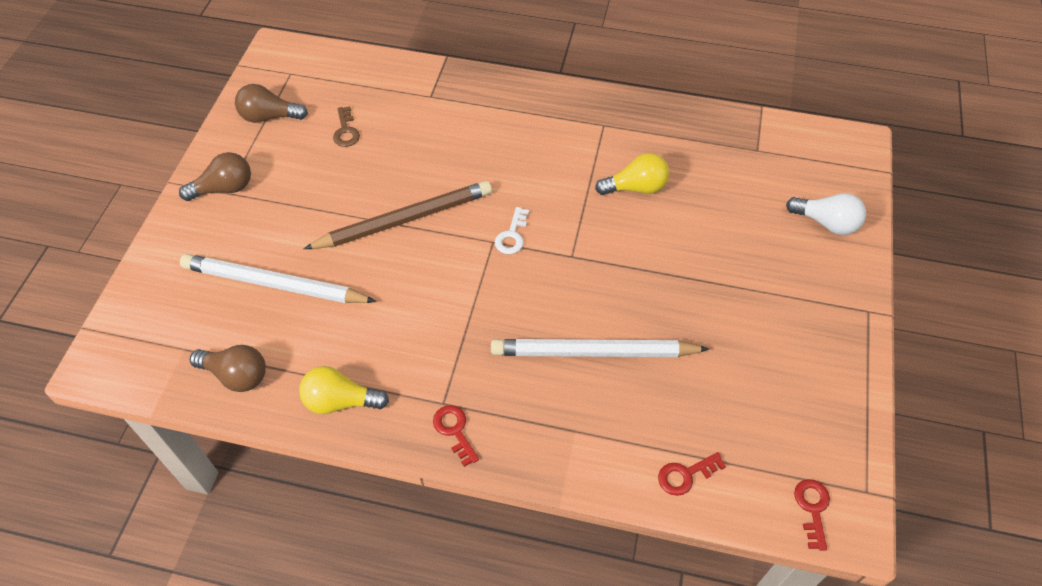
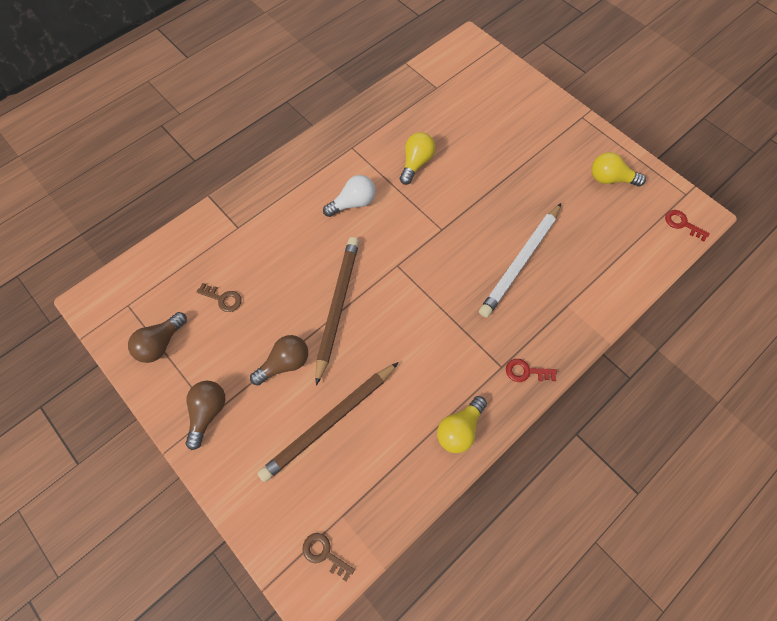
camera: 55 degrees left, 10 degrees up
(139, 355) = (324, 554): none -> brown key
(236, 375) = (391, 489): brown light bulb -> brown light bulb (285, 363)
(274, 284) = (329, 422): white pencil -> brown pencil
(512, 235) = (401, 252): white key -> none
(685, 475) = (629, 268): red key -> none
(802, 388) = (610, 179): none -> yellow light bulb
(826, 223) = (512, 93): white light bulb -> white light bulb (353, 203)

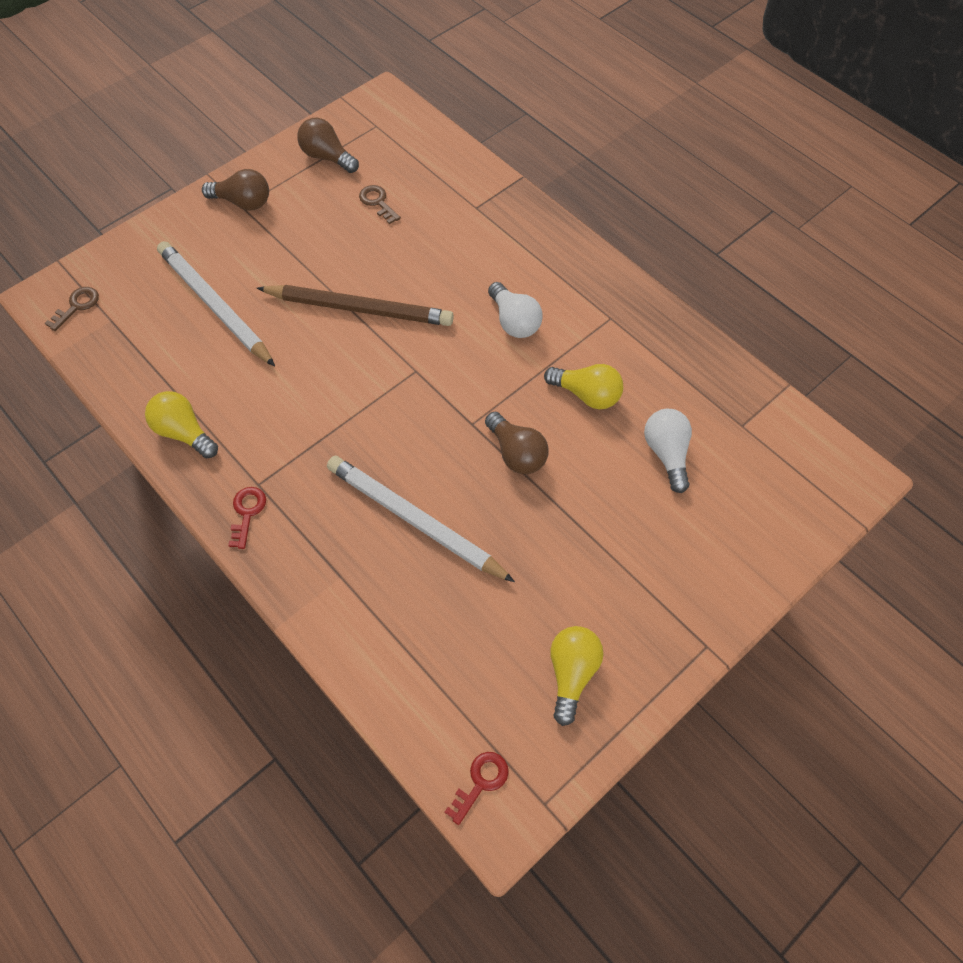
camera: 90 degrees right, 5 degrees down
(223, 299) = (378, 202): brown key -> brown key turned 120 degrees clockwise
(285, 363) = (291, 262): brown light bulb -> brown light bulb (516, 453)
(329, 422) = (214, 306): brown pencil -> white pencil
(459, 125) = (667, 454): none -> white light bulb

